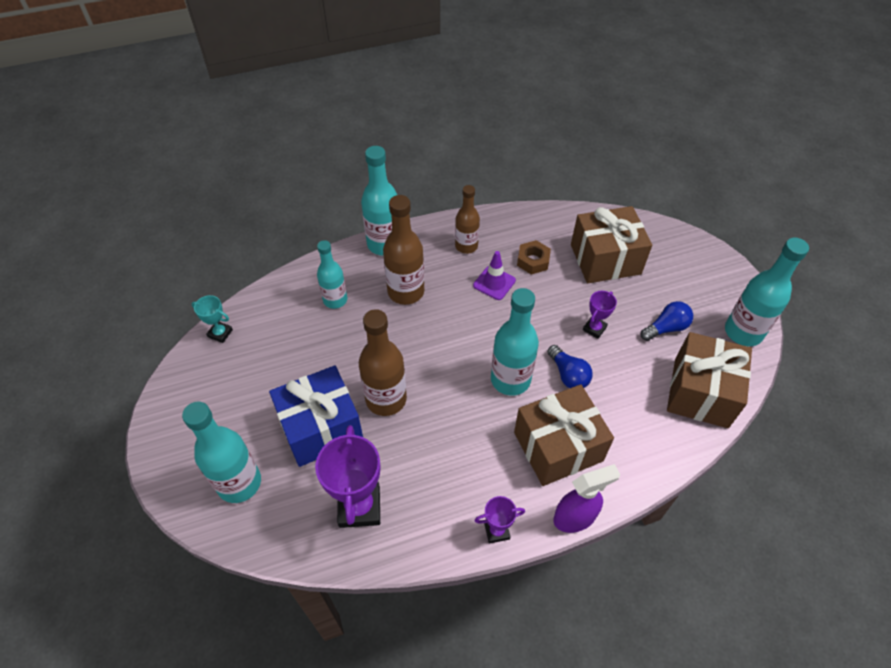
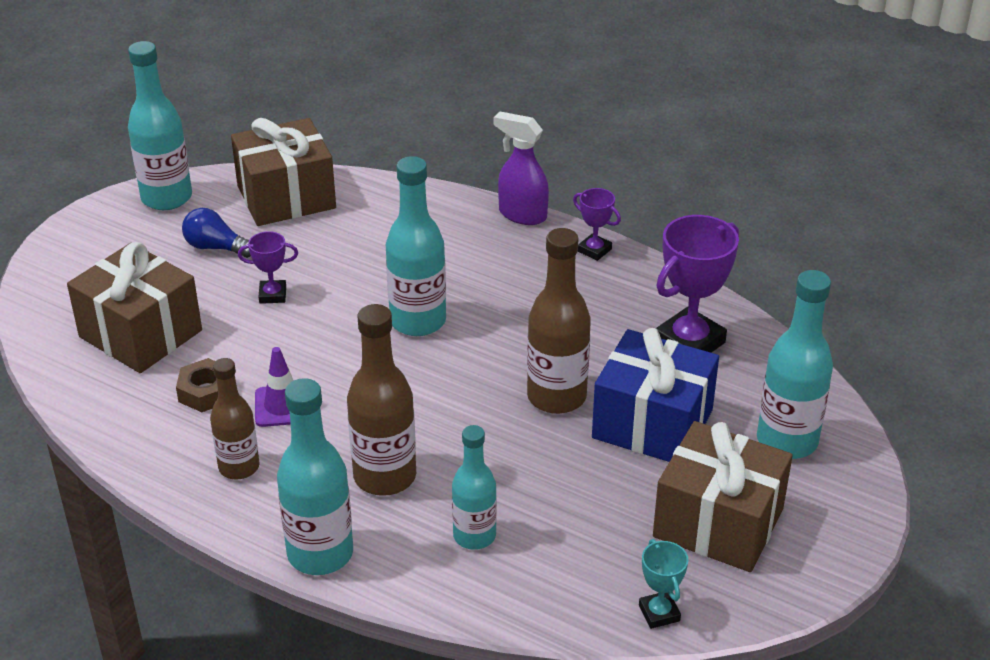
camera: 130 degrees left, 15 degrees down
(558, 446) = (461, 254): brown gift -> brown gift (718, 523)
(568, 375) = (362, 285): blue light bulb -> none

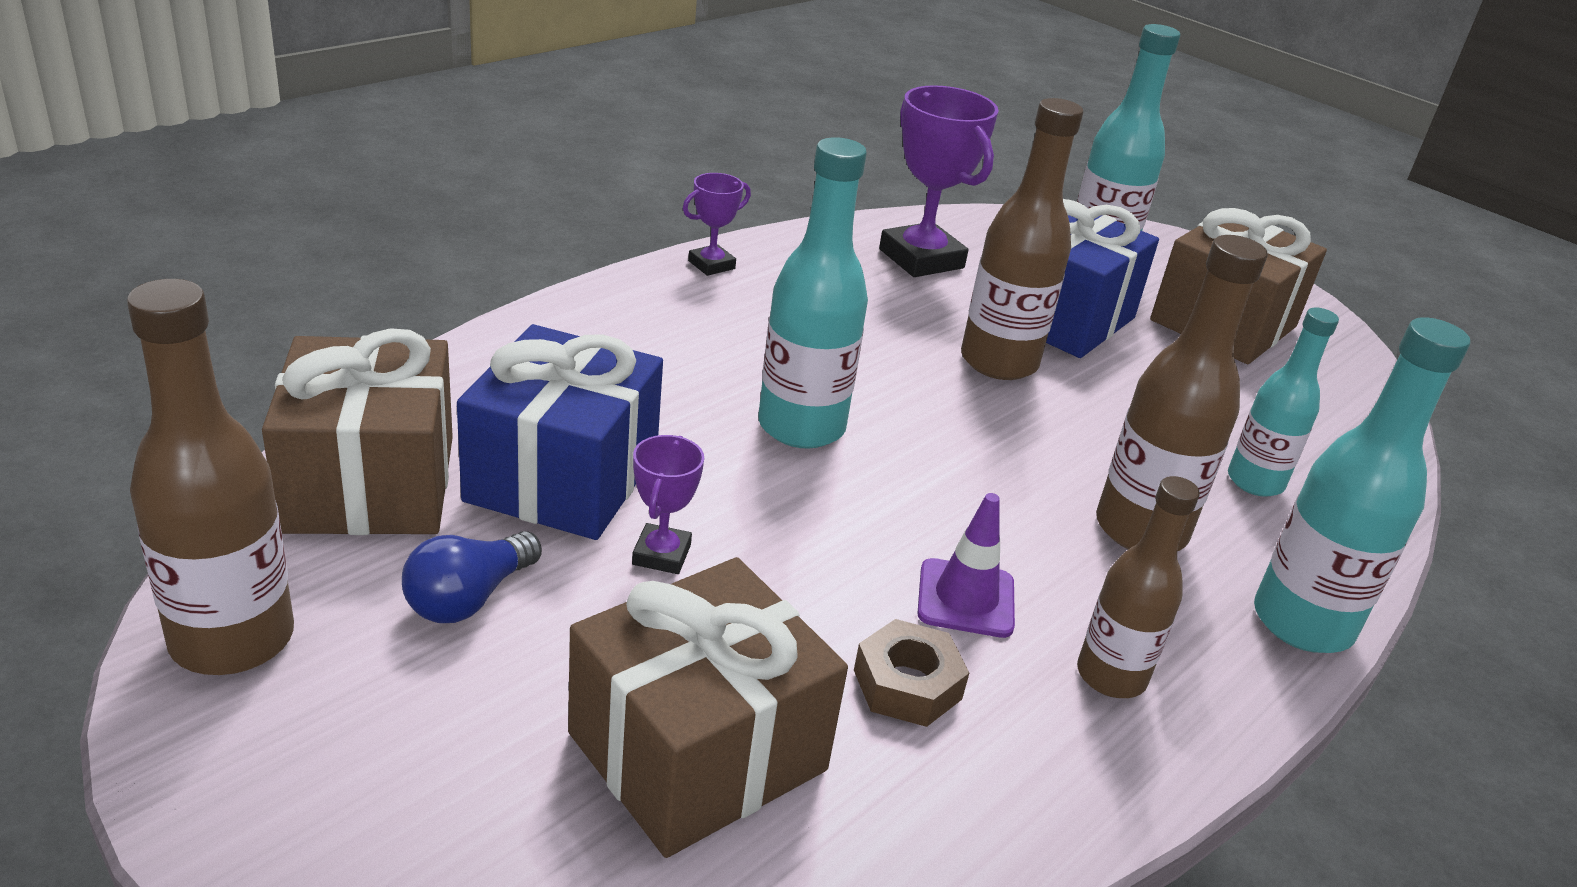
camera: 80 degrees left, 5 degrees down
(167, 198) = (232, 639): turquoise bottle -> brown bottle
(321, 250) = (562, 477): none -> blue gift
(522, 215) = (596, 291): purple spray bottle -> none
(659, 613) = (1363, 391): turquoise trophy -> none

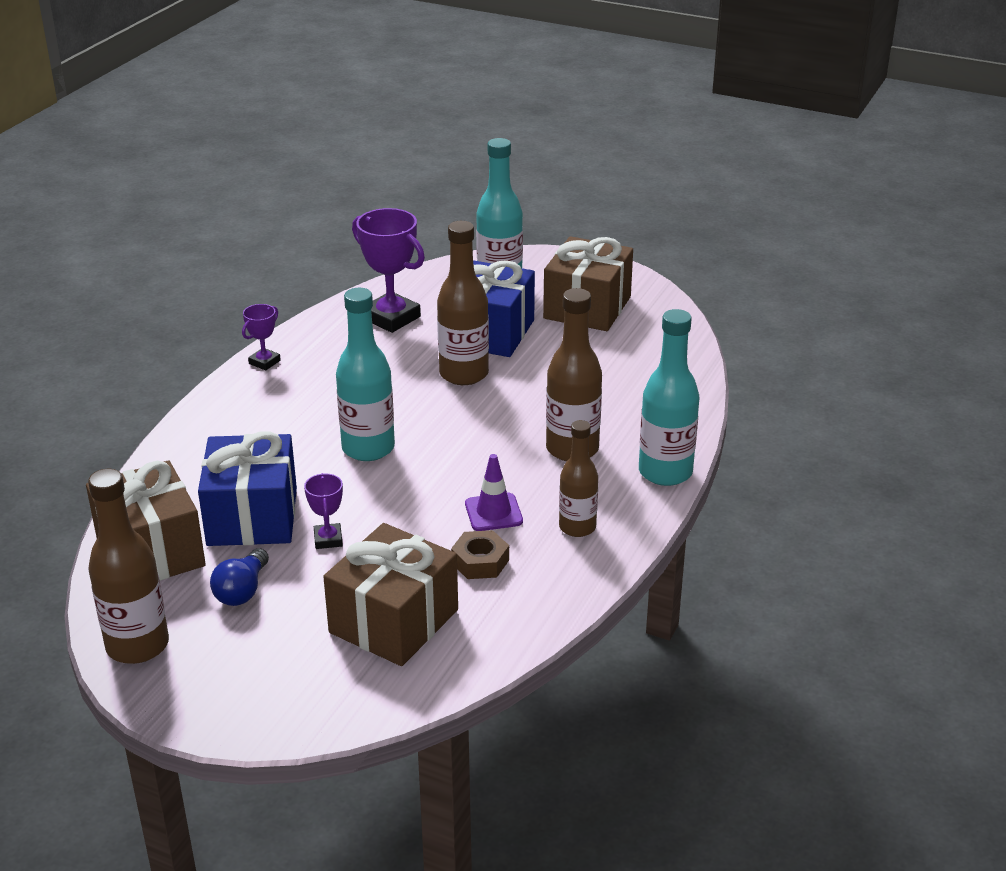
camera: 15 degrees left, 0 degrees up
(1255, 482) = (626, 403): turquoise bottle -> none

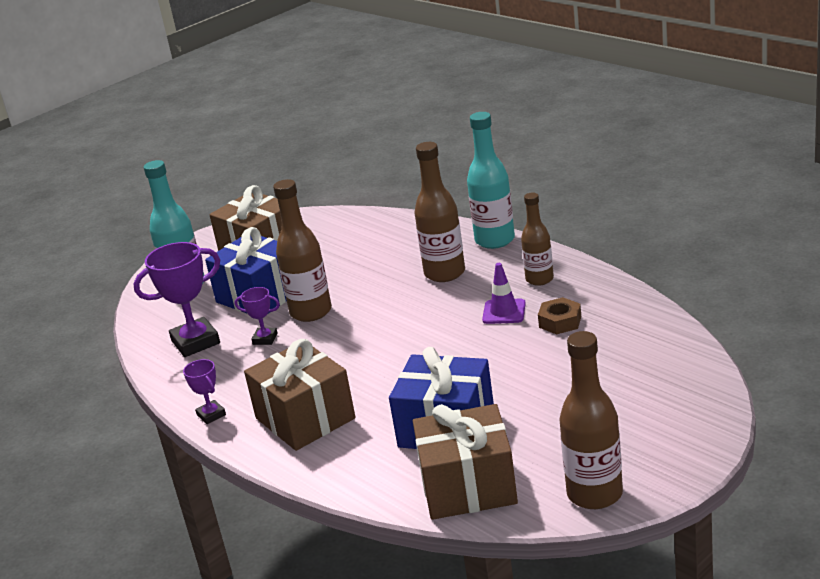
camera: 65 degrees left, 5 degrees down
(242, 590) = (545, 435): blue light bulb -> none
(328, 539) = (498, 389): purple trophy -> purple trophy (265, 339)
(368, 448) = (385, 364): turquoise bottle -> none
(394, 621) = (613, 363): brown gift -> brown gift (305, 418)

